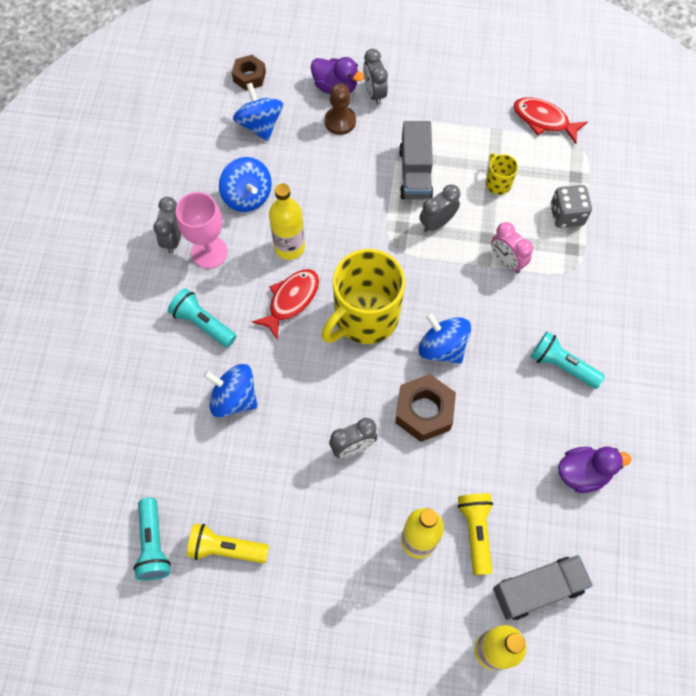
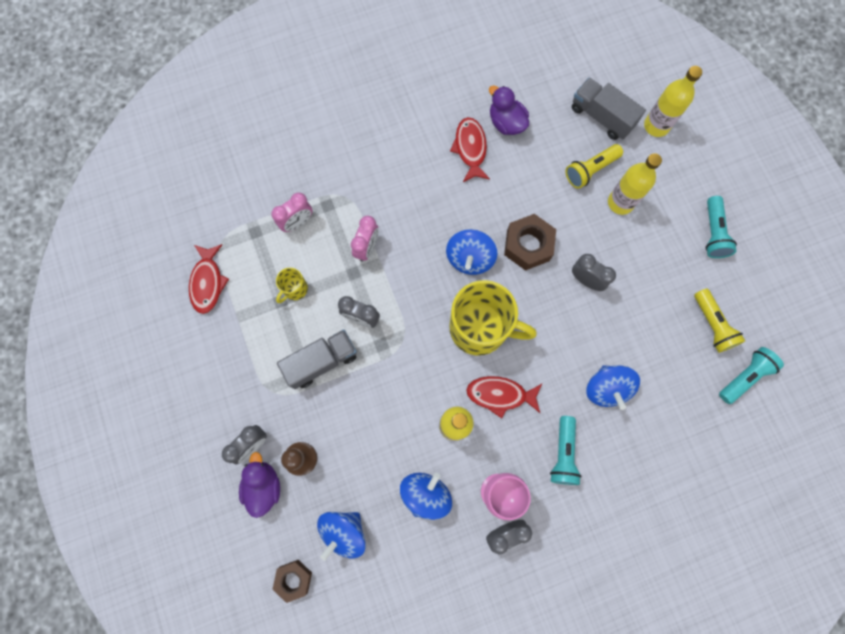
camera: 120 degrees left, 10 degrees up
(562, 365) = (433, 170): turquoise flashlight -> turquoise flashlight (713, 233)
(566, 215) = (297, 222): grey dice -> pink clock
(568, 417) = (470, 149): none -> red fish

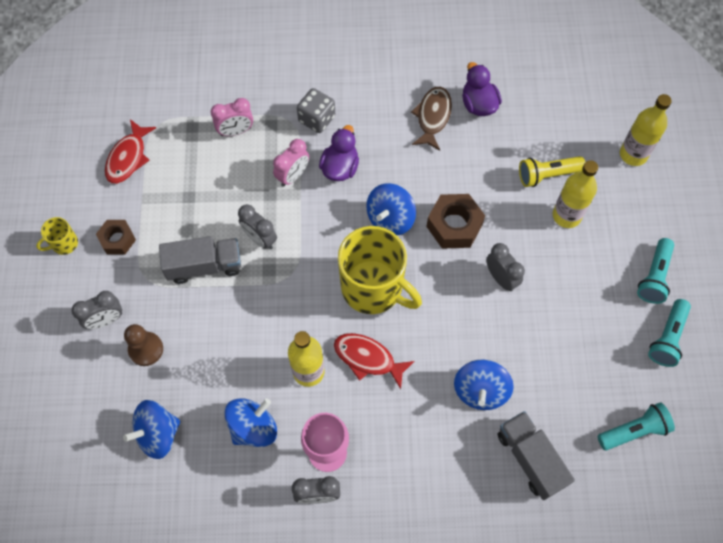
camera: 20 degrees right, 10 degrees down
(263, 486) = (99, 362): purple duck -> purple duck (340, 167)
(294, 579) = (90, 461): brown nut -> brown nut (117, 239)
(295, 289) = (207, 191): yellow mug -> yellow mug (64, 244)
(367, 185) = (317, 119): none -> grey dice
(470, 149) = (433, 117): red fish -> brown fish
(563, 453) = (409, 439): turquoise flashlight -> turquoise flashlight (667, 338)
(601, 117) = (579, 128): grey truck -> grey truck (530, 459)
(712, 324) = (618, 366): yellow flashlight -> none

